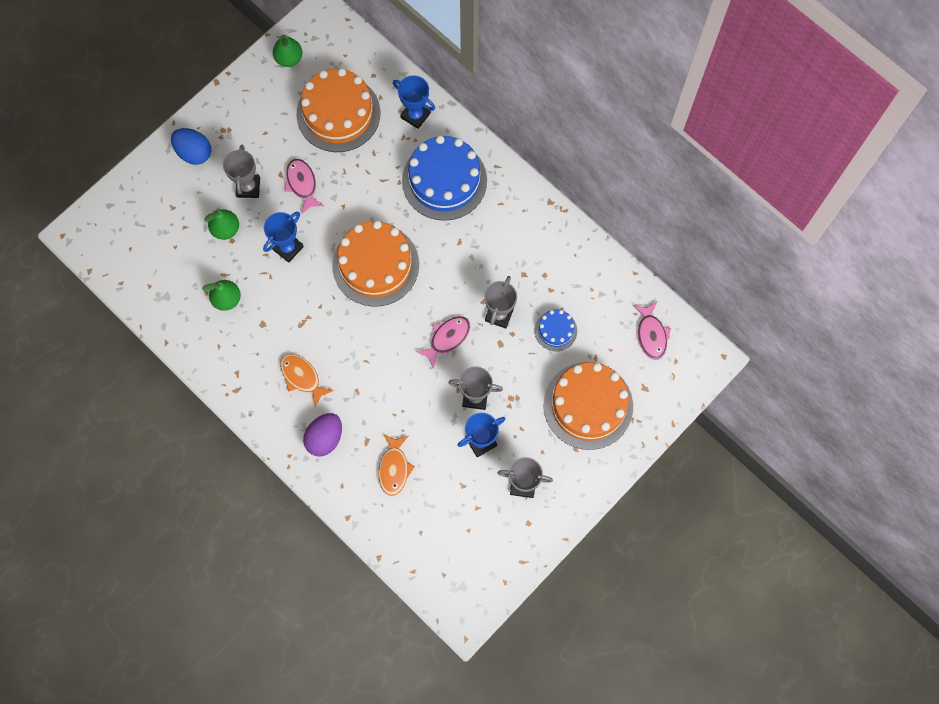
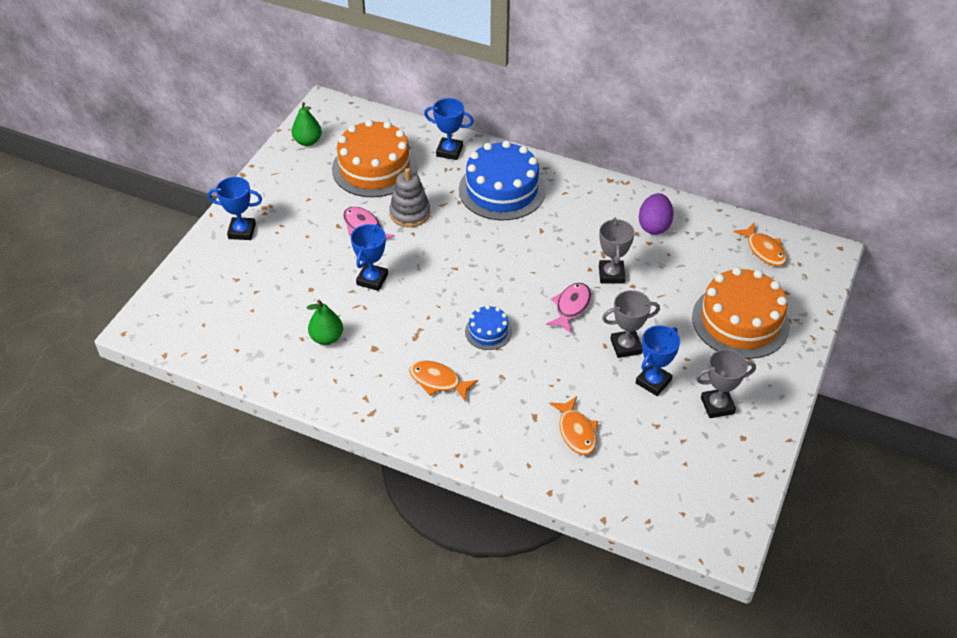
camera: 20 degrees left, 25 degrees down
(194, 153) = (242, 231): blue egg -> blue trophy
(226, 229) = (300, 282): green pear -> none
(248, 187) = (310, 243): grey trophy -> none
(325, 438) = (488, 427): purple egg -> purple egg (654, 226)
(349, 181) = (410, 213): none -> grey stacking toy
(375, 265) = (468, 269): orange cake -> none
(555, 330) = (673, 272): blue cake -> blue cake (488, 331)
(651, 334) = (764, 250): pink fish -> orange fish

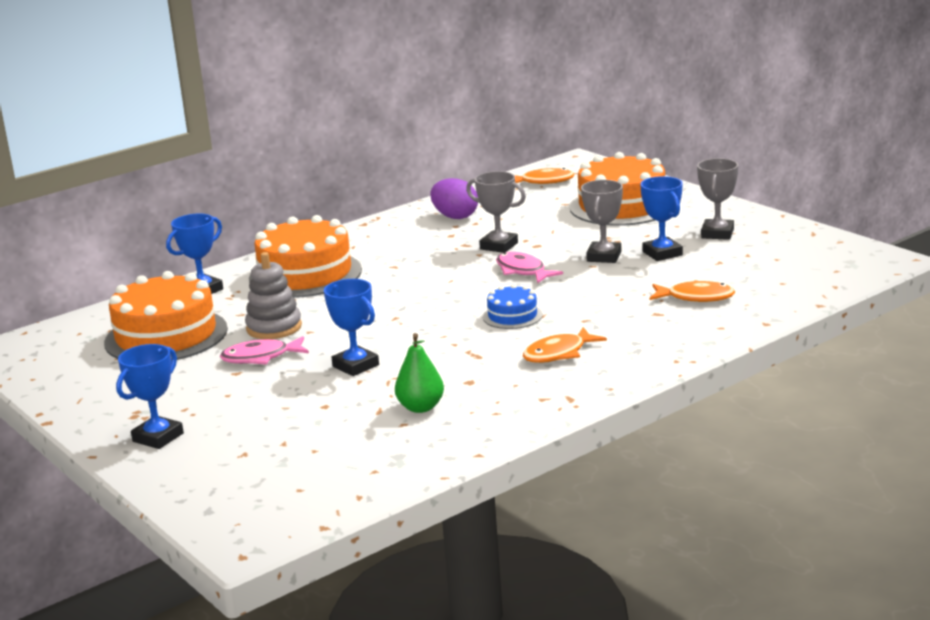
camera: 60 degrees left, 25 degrees down
(308, 141) = (53, 369): green pear -> none
(502, 190) = (305, 274): blue cake -> orange cake

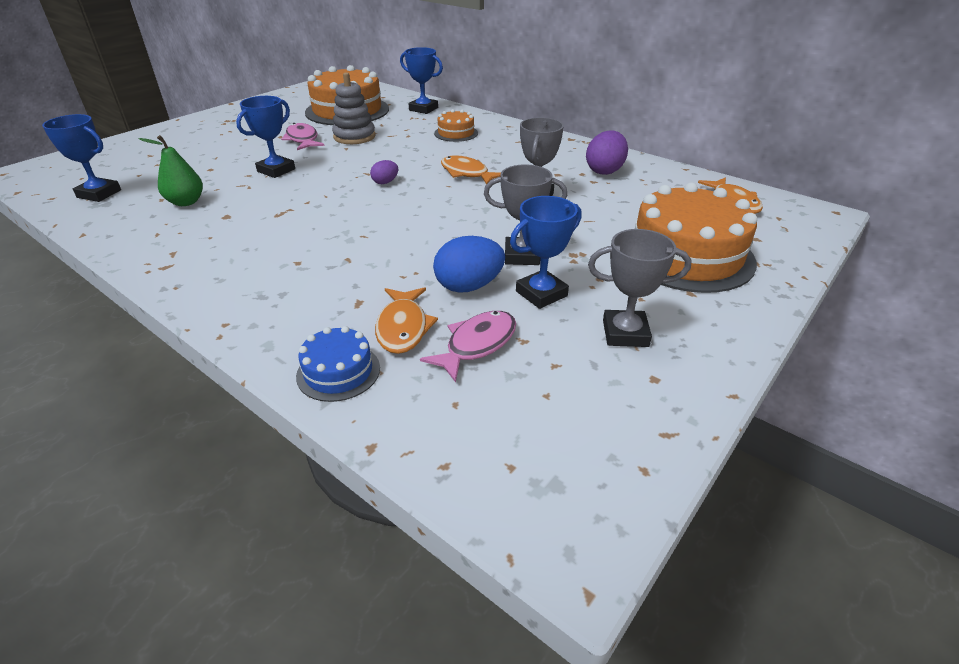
camera: 75 degrees right, 15 degrees up
(158, 437) = (191, 130): blue trophy -> blue trophy (99, 194)
(305, 274) = (456, 133): orange cake -> orange cake, size x0.49
(426, 308) = (385, 182): none -> purple egg
(512, 316) = (363, 221): blue cake -> blue cake (338, 372)
(523, 271) = (473, 215): pink fish -> pink fish (477, 344)
(558, 353) = (268, 252): orange fish -> orange fish (467, 173)
(645, 276) = (469, 286): none -> blue egg

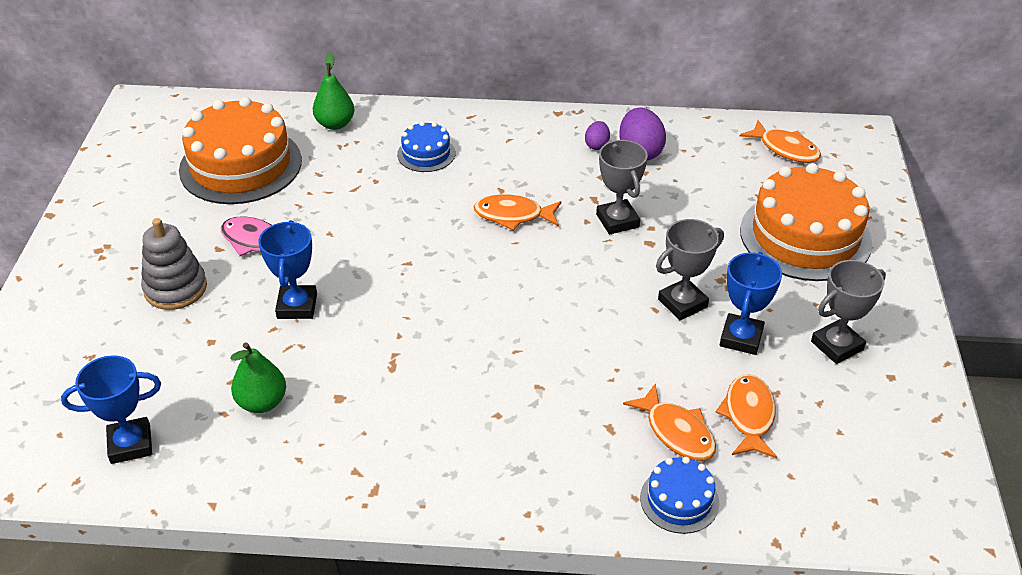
camera: 35 degrees left, 5 degrees up
(354, 137) = (314, 209): grey stacking toy -> grey stacking toy (175, 288)
(385, 182) = (445, 268): purple egg -> purple egg (597, 145)
(423, 109) = (335, 124): blue trophy -> green pear
(456, 133) = (426, 154): orange cake -> blue cake
(469, 286) = (678, 361): blue egg -> none
(477, 344) = (748, 416): pink fish -> orange fish

